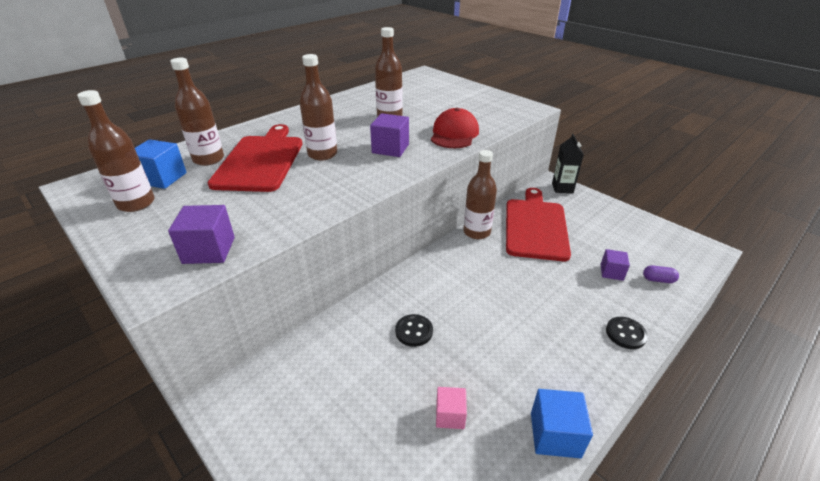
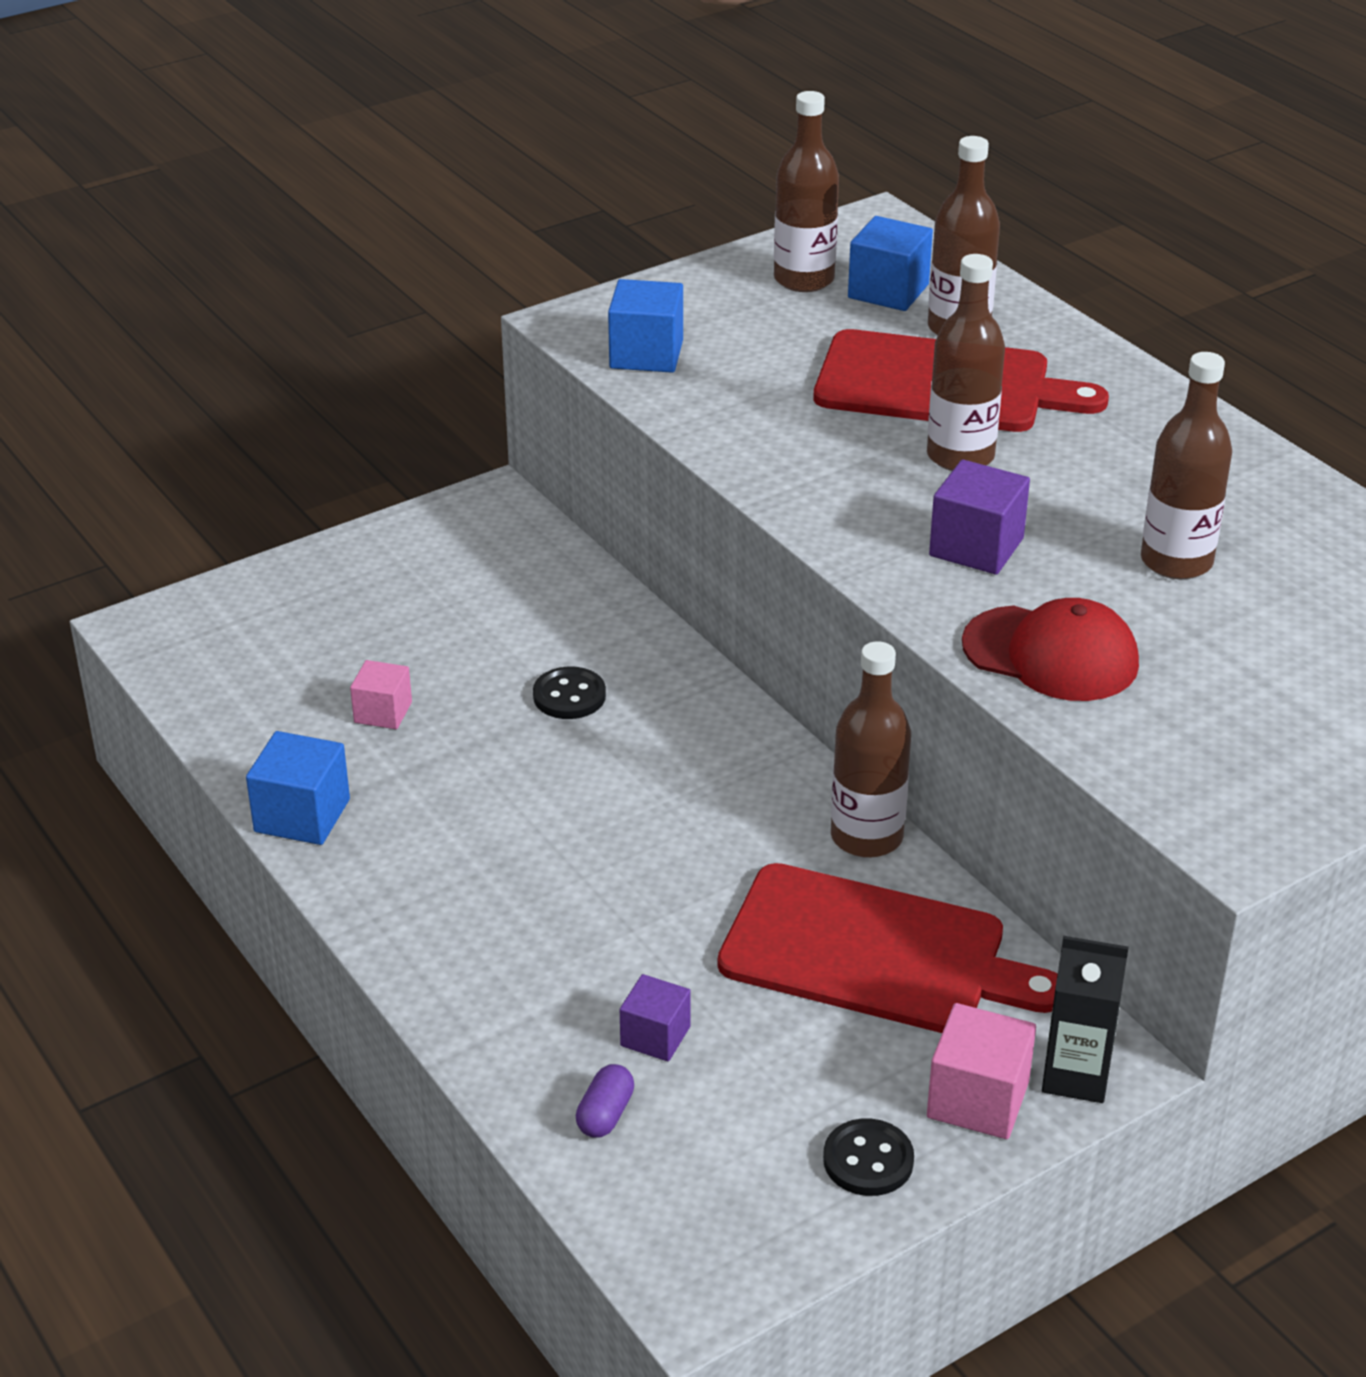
camera: 100 degrees right, 0 degrees up
(209, 250) = (646, 354): purple cube -> blue cube
(585, 203) = (978, 1099): none -> pink cube
(625, 334) = (464, 982): black button -> black button (868, 1160)

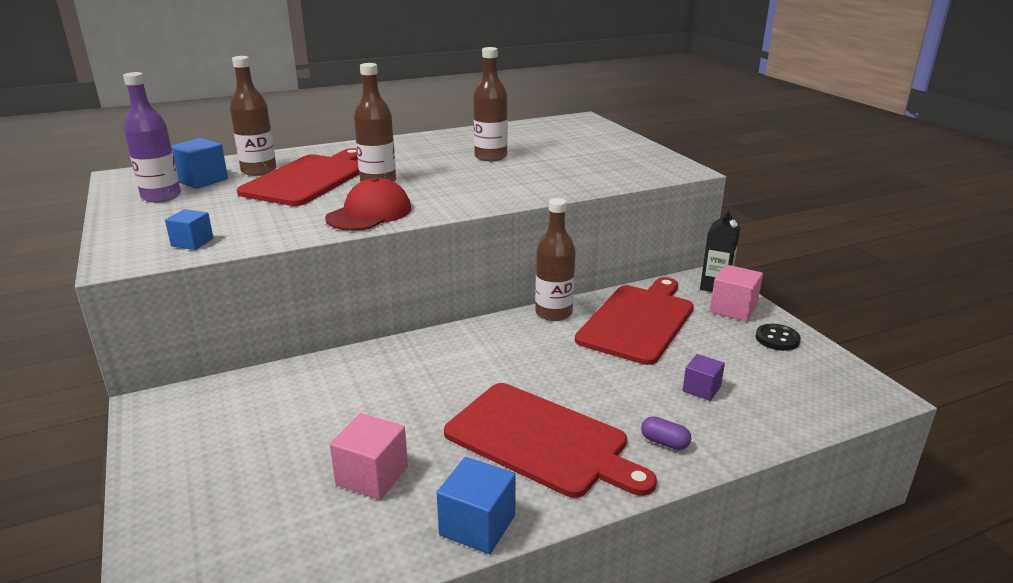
camera: 80 degrees left, 10 degrees down
(383, 712) = (372, 476): pink cube -> pink cube, size x1.53
(479, 855) = (541, 440): none -> red cutting board
(569, 696) = (395, 392): black button -> none
(605, 1114) = (763, 411): purple capsule -> purple capsule (664, 442)
(646, 354) = (192, 242): blue cube -> blue cube, size x0.65
(804, 279) = (161, 196): brown bottle -> purple bottle
(976, 547) = (459, 187): purple cube -> none
(1051, 654) = (551, 183): red cap -> red cap (369, 213)

